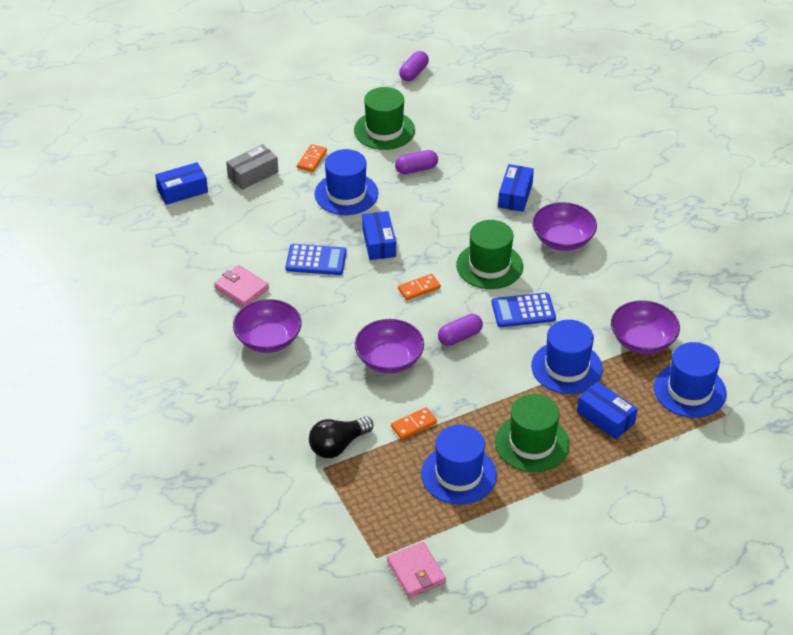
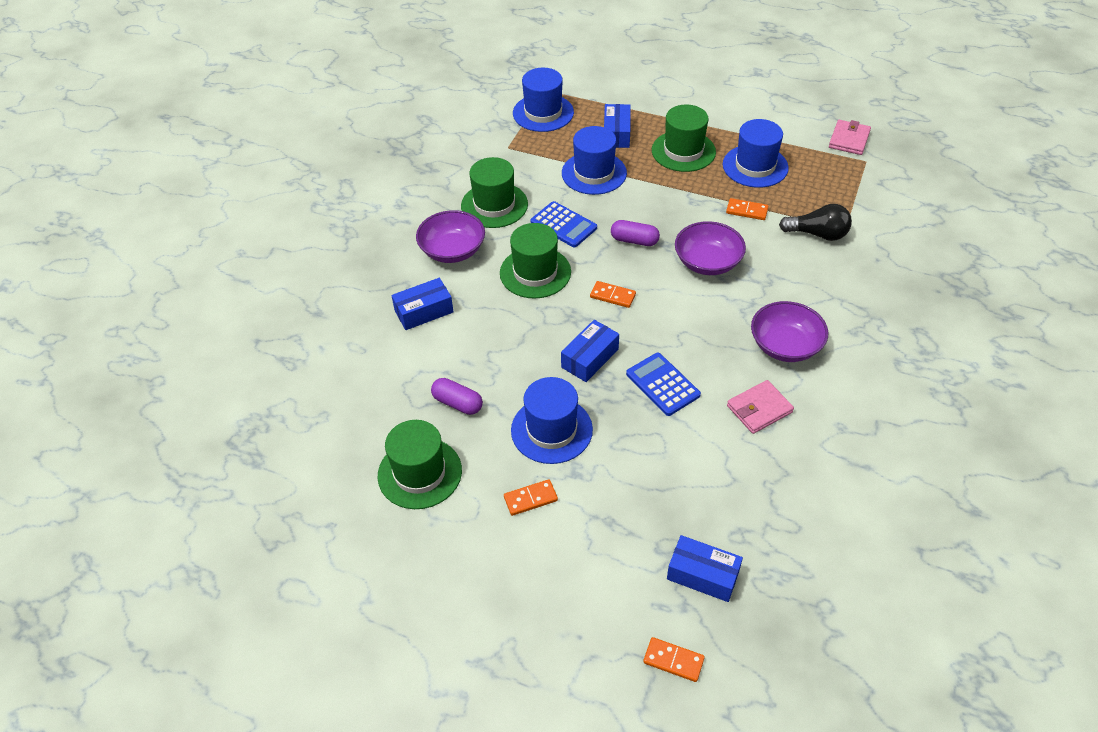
camera: 130 degrees left, 5 degrees up
(159, 152) = (673, 661): none -> orange domino
(241, 288) = (759, 409): pink wallet -> pink wallet turned 60 degrees clockwise
(253, 174) = (608, 532): grey box -> none
(414, 73) = (286, 522): purple capsule -> none
(591, 288) = (494, 205): none -> green hat
(642, 340) = (520, 154): purple bowl -> none

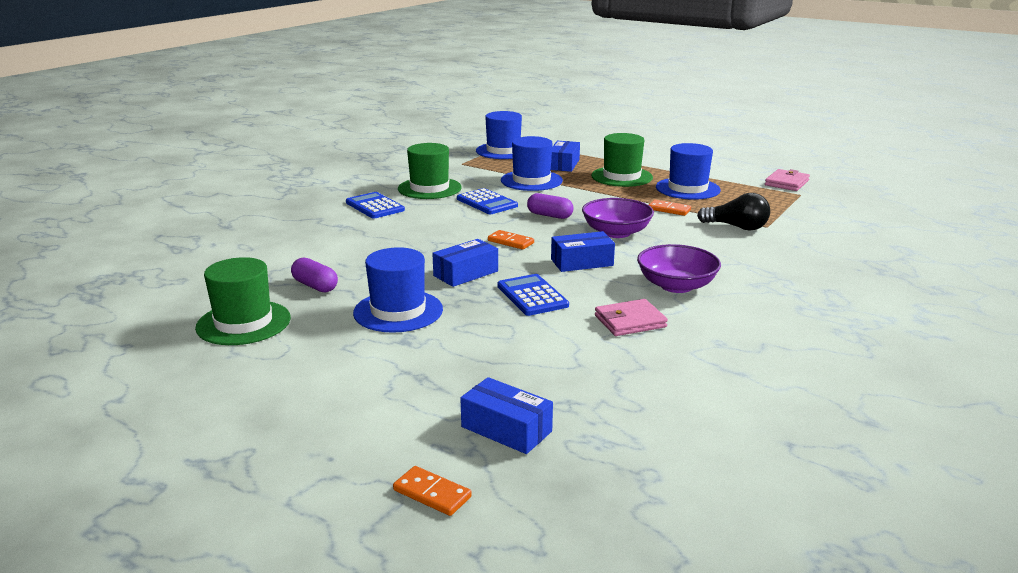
camera: 10 degrees right, 25 degrees down
(424, 311) = (323, 234): blue box -> blue box (582, 262)
(452, 250) = (375, 206): purple bowl -> blue calculator
(530, 499) = (345, 352): orange domino -> none
(535, 272) = (443, 223): green hat -> none

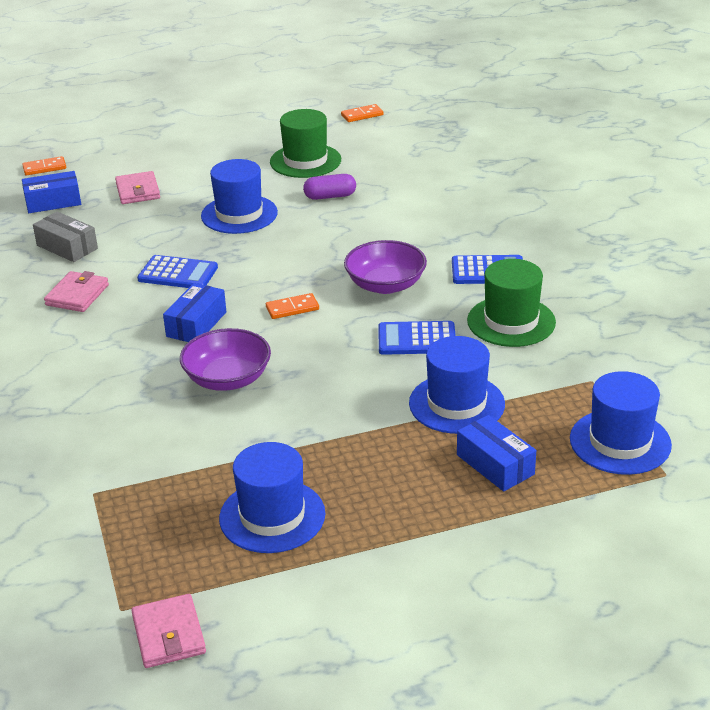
camera: 130 degrees right, 10 degrees up
(414, 386) = (138, 191): none -> pink wallet
(466, 273) = (260, 261): blue box -> none
(549, 215) = (326, 361): purple capsule -> none
(574, 367) = (67, 247): none -> grey box
(621, 177) = (385, 487): green hat -> none
(669, 210) = (232, 453): orange domino -> orange domino (362, 115)
(676, 285) = (86, 347): purple bowl -> purple bowl (385, 285)
(736, 227) = (124, 468): black light bulb -> none

